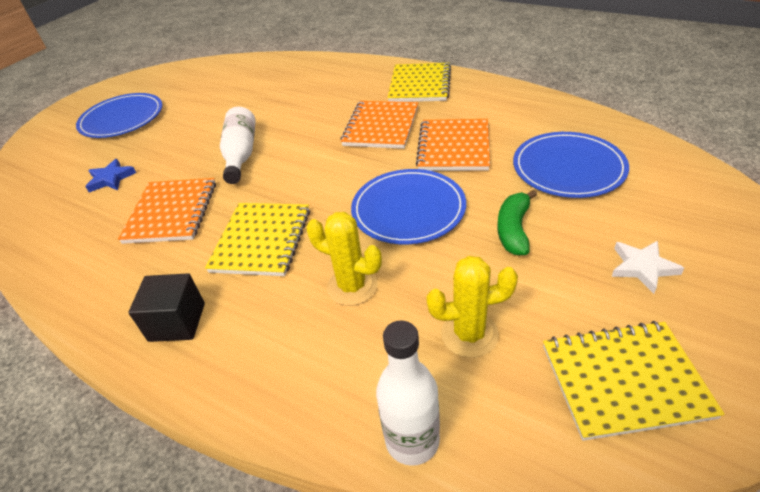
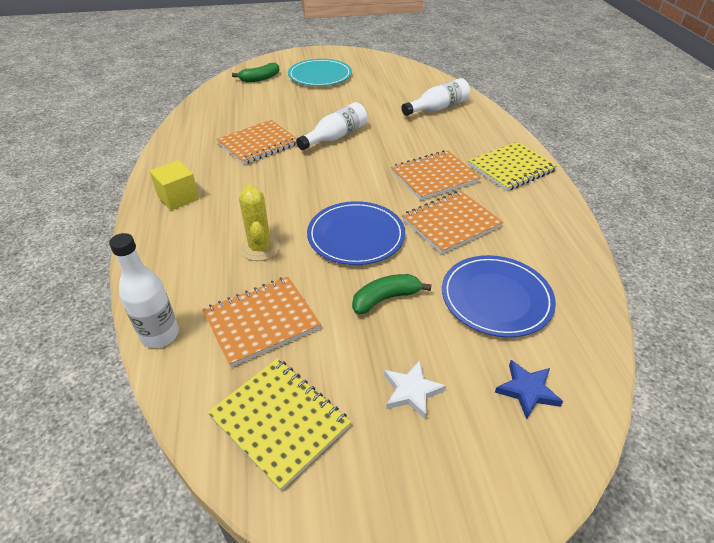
camera: 45 degrees right, 0 degrees up
(52, 160) = (260, 78): none -> green banana
(111, 179) = (264, 106): blue star -> blue star (527, 390)
(122, 119) = (320, 75): blue plate -> turquoise plate
(177, 322) = (178, 198): black cube -> yellow cube
(261, 240) = (266, 190): yellow notebook -> none
(288, 80) = (438, 108): none -> white bottle
(469, 334) = (261, 322): yellow cactus -> orange notebook

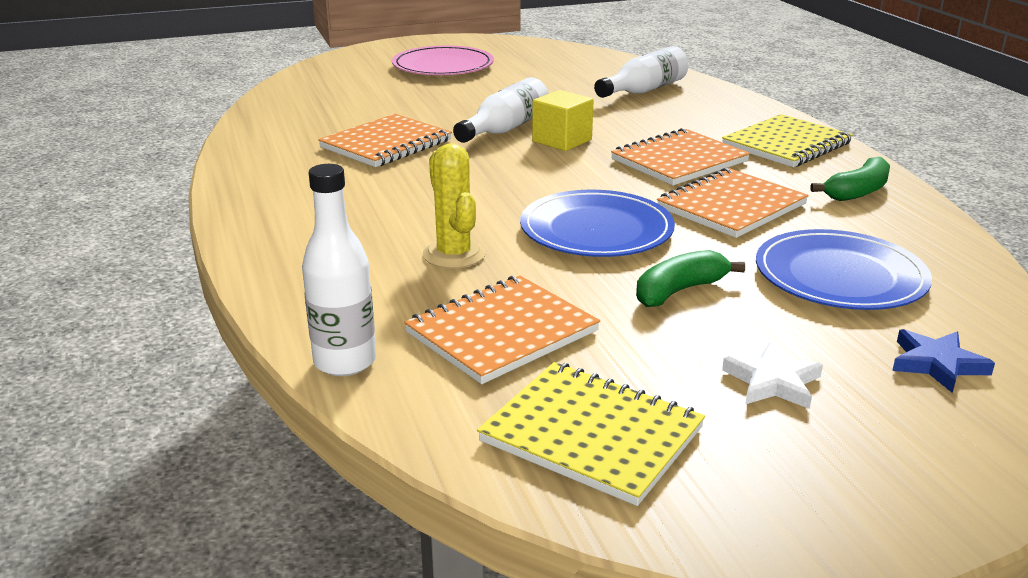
camera: 10 degrees left, 15 degrees down
(178, 198) = (288, 210): yellow cube -> yellow cube (562, 140)
(260, 78) = (348, 74): green banana -> green banana (857, 192)
(320, 75) = (443, 66): turquoise plate -> pink plate

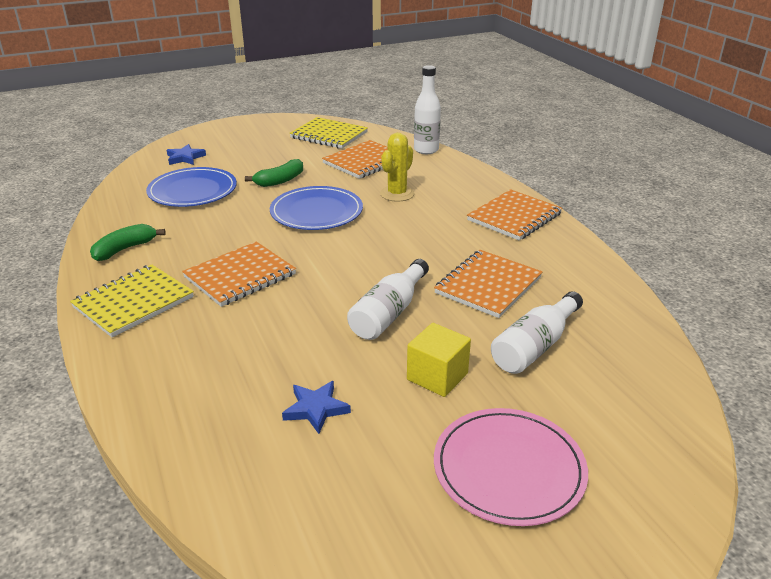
camera: 175 degrees right, 5 degrees up
(454, 254) = (397, 194): yellow cactus -> yellow cactus turned 60 degrees clockwise
(562, 140) = (335, 298): yellow cube -> yellow cube (437, 376)
(575, 87) = (316, 409): none -> blue star
(644, 90) = (230, 404): white bottle -> white bottle (535, 346)
(731, 206) = (224, 232): orange notebook -> orange notebook (514, 217)
(772, 382) = (257, 150): white star -> none

